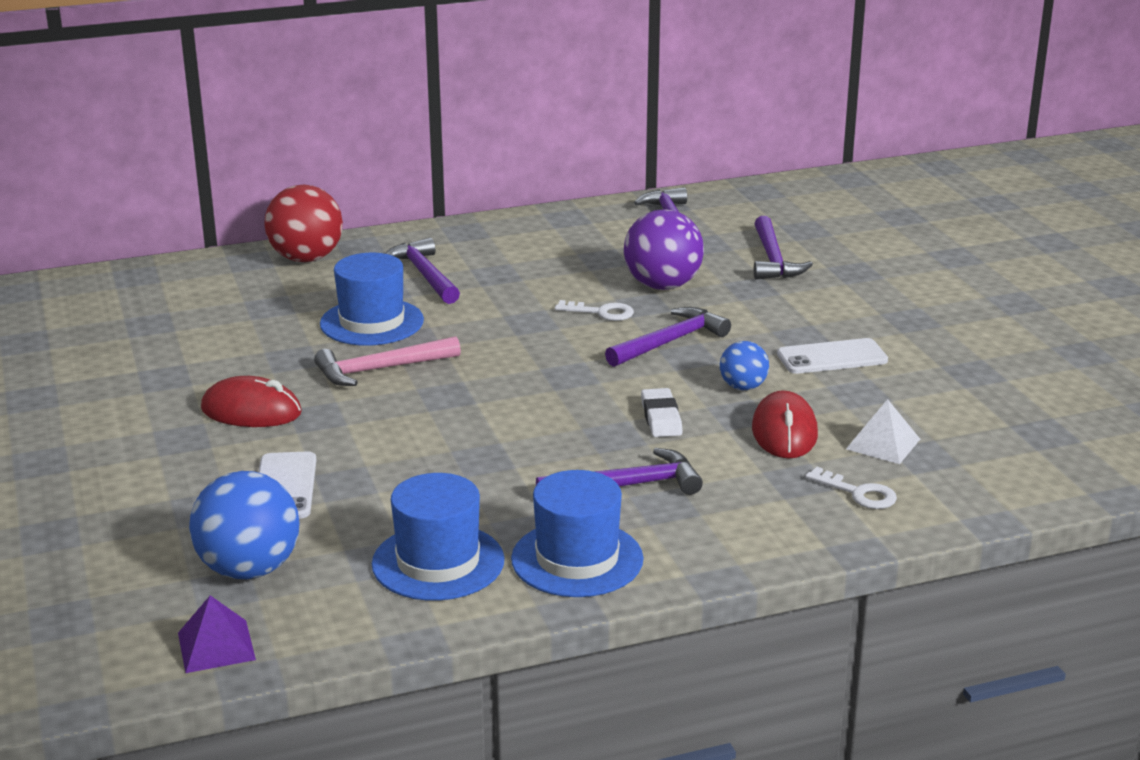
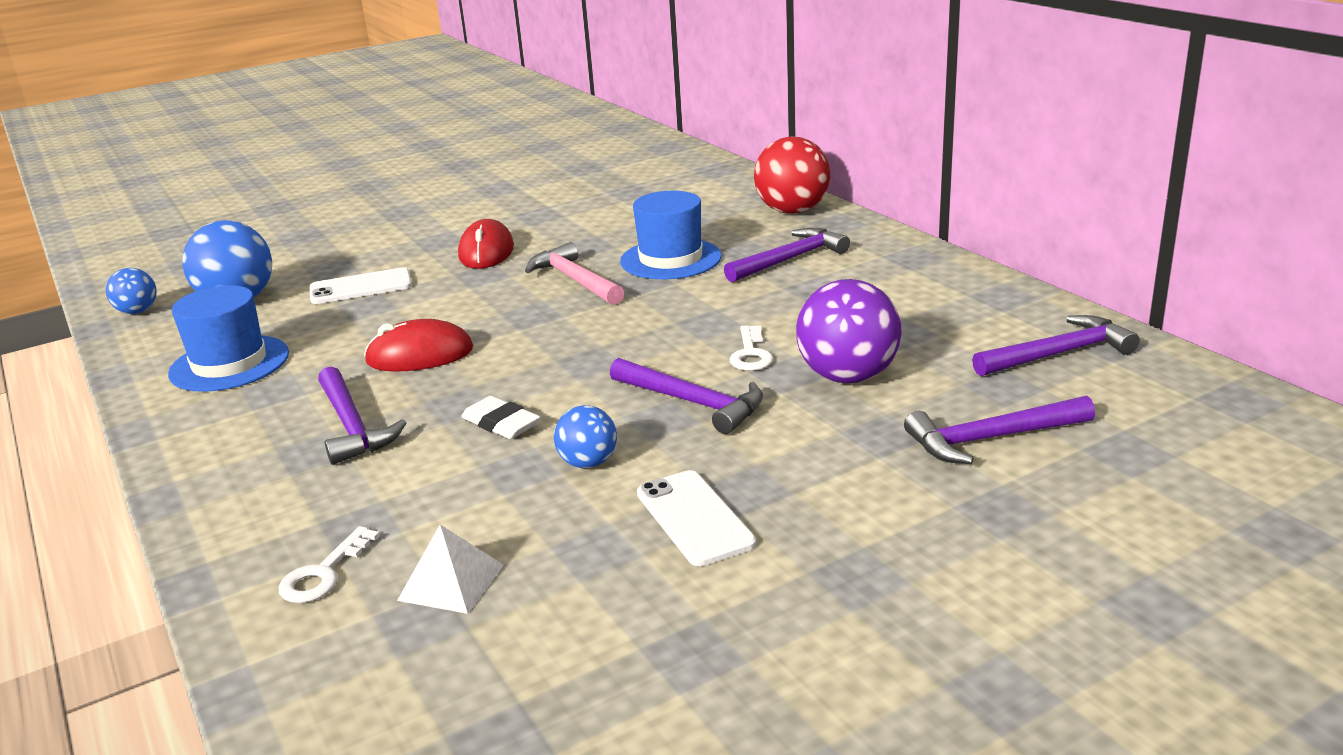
camera: 80 degrees right, 0 degrees up
(216, 646) = (137, 311): purple pyramid -> blue ball
(577, 559) = (218, 422): blue hat -> none
(661, 418) = (501, 423): white eraser -> white eraser turned 60 degrees clockwise
(784, 432) = (476, 504): red mouse -> red mouse (420, 355)

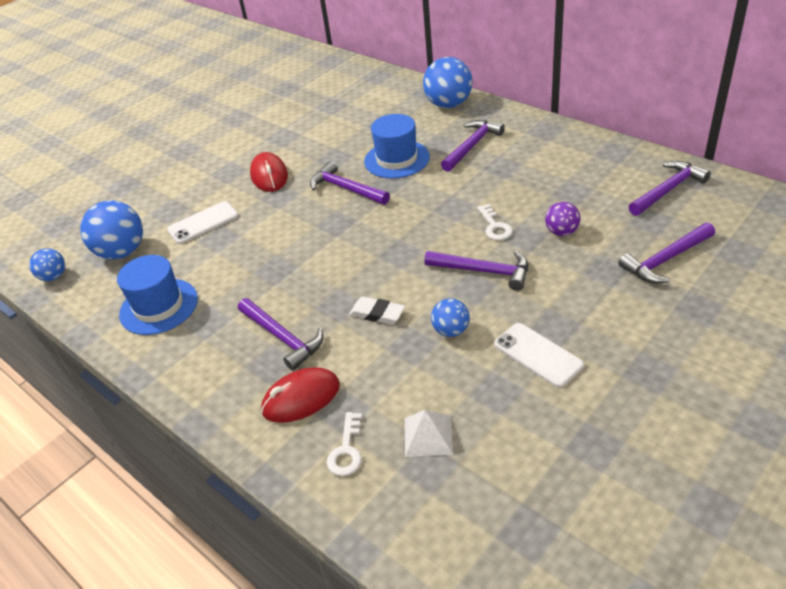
camera: 15 degrees left, 15 degrees up
(420, 355) = (286, 272): red mouse -> red mouse (301, 398)
(575, 280) = (346, 188): pink hammer -> purple hammer
(792, 211) = (448, 104): red ball -> blue ball
(848, 377) = (561, 232): purple ball -> purple ball, size x0.55

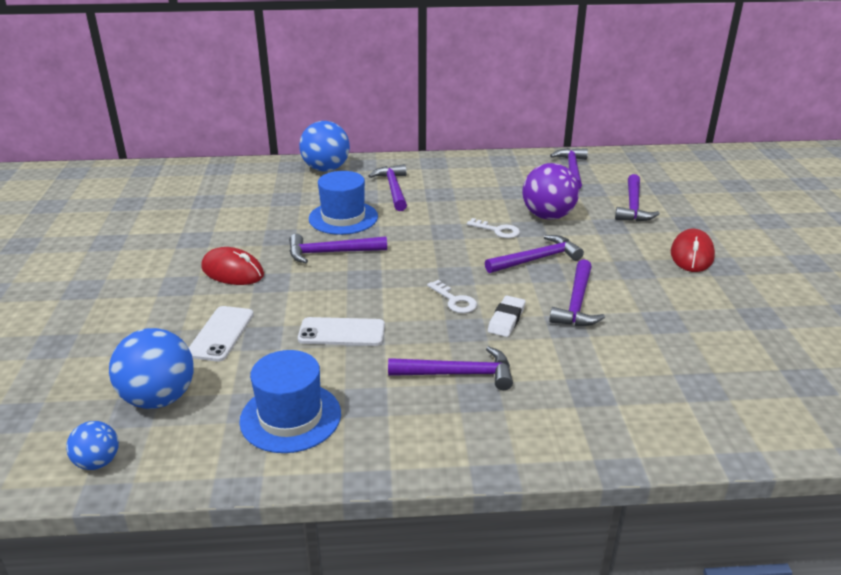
camera: 50 degrees left, 10 degrees down
(301, 398) = (546, 403): red mouse -> red mouse (691, 255)
(346, 450) = (636, 412): white key -> white key (454, 300)
(377, 313) = (506, 319): white eraser -> white eraser turned 45 degrees counterclockwise
(428, 435) = (670, 369): white pyramid -> none
(451, 330) = (576, 303): blue ball -> purple hammer
(538, 355) = (652, 288): white phone -> white phone (341, 332)
(561, 232) = (548, 216): purple ball -> purple ball, size x1.81

